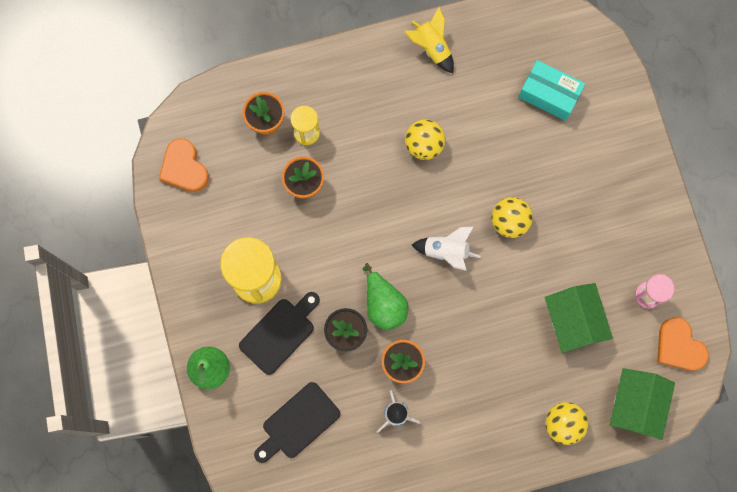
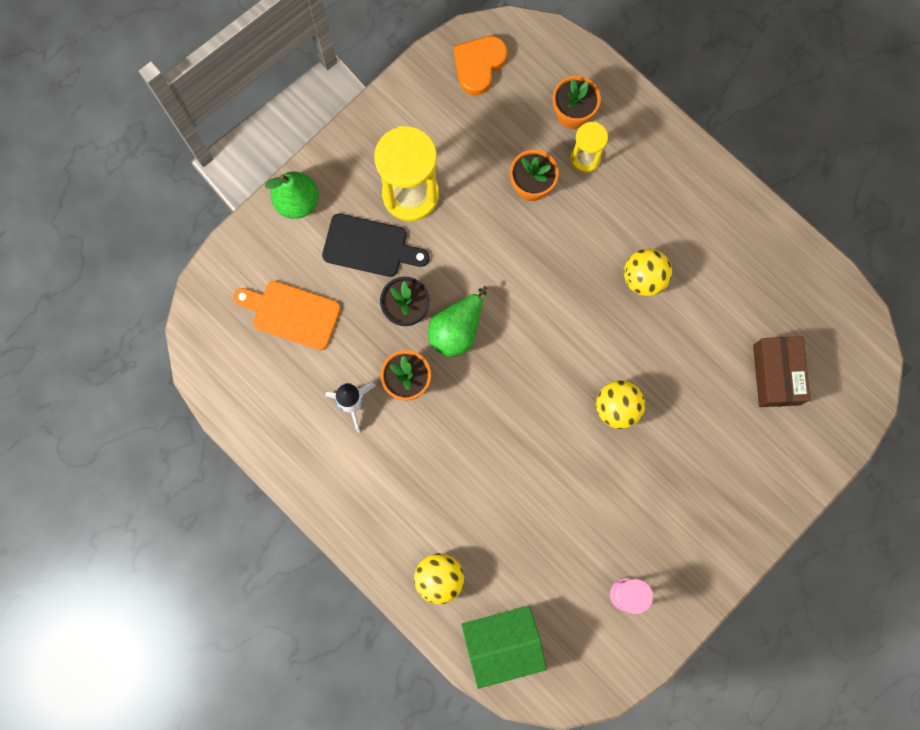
camera: 60 degrees right, 0 degrees up
(298, 423) = (291, 314): black cutting board -> orange cutting board
(431, 47) = (750, 229): yellow rocket -> none
(446, 251) = (547, 361): white rocket -> none
(549, 95) = (776, 375): turquoise box -> brown box
(573, 321) = (552, 530): green house -> none
(679, 346) = (590, 657): orange heart -> none

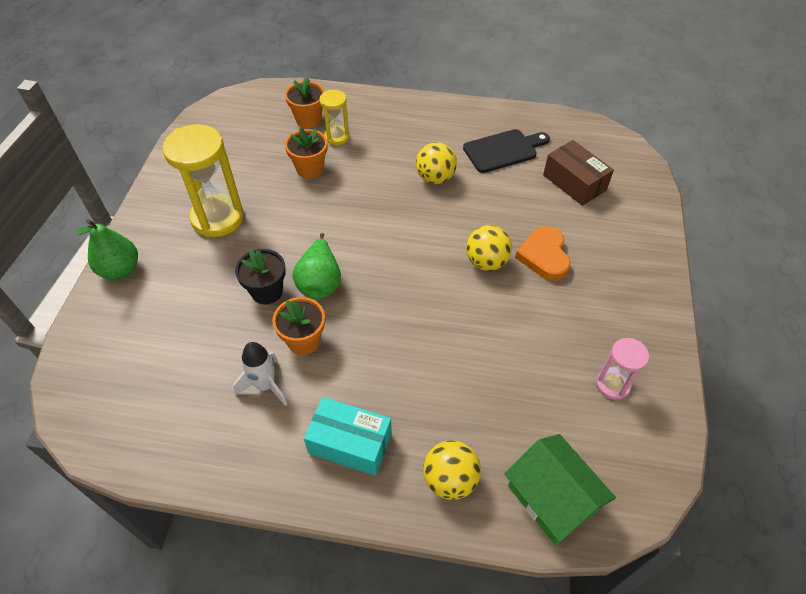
camera: 35 degrees left, 25 degrees down
(291, 314) = (162, 350): orange cutting board -> none
(370, 246) = (205, 266): black cutting board -> black cutting board (503, 150)
(386, 498) = (350, 443): none -> turquoise box
(479, 65) = (219, 125): orange heart -> orange heart (544, 256)
(502, 644) = (552, 498): green house -> green house turned 75 degrees counterclockwise

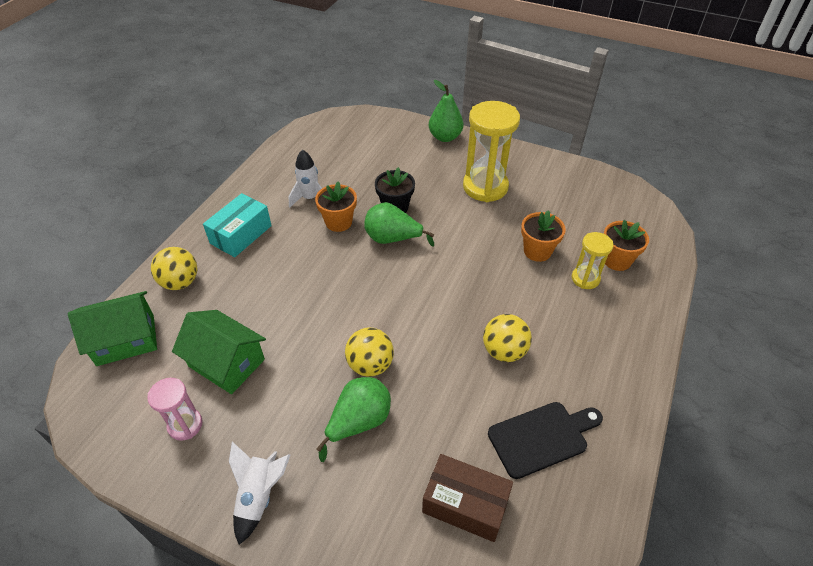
camera: 105 degrees right, 5 degrees down
(503, 150) = (542, 437): black cutting board -> black cutting board turned 105 degrees counterclockwise
(534, 378) = (226, 363): none -> green house
(544, 256) = (359, 422): orange heart -> green pear
(574, 182) = (465, 504): brown box -> brown box turned 45 degrees clockwise
(638, 302) = (259, 496): none -> white rocket

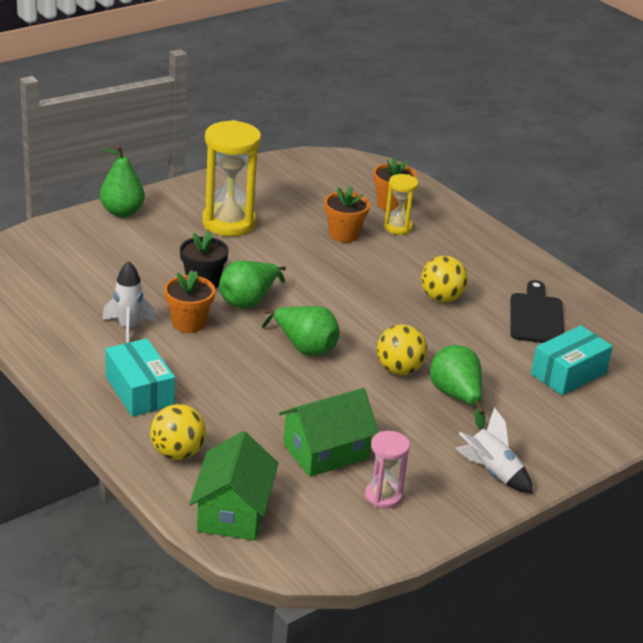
camera: 65 degrees left, 15 degrees down
(357, 294) = (304, 347): none -> green pear
(465, 504) = (568, 373): brown box -> turquoise box

